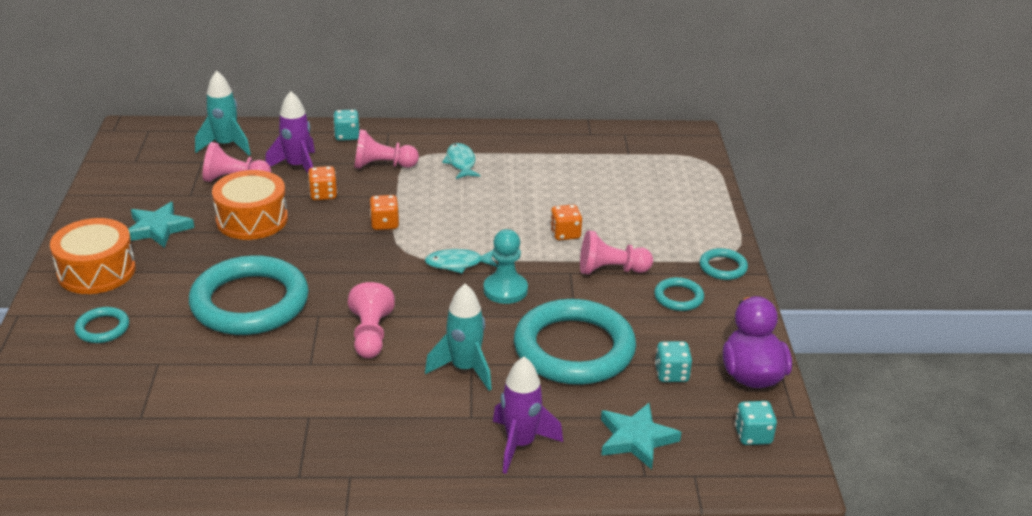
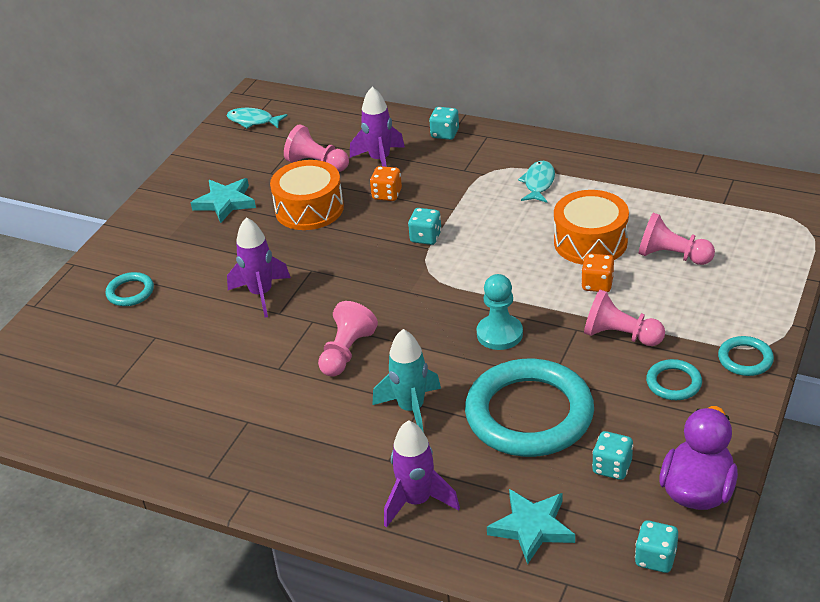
camera: 30 degrees right, 5 degrees up
(96, 271) = (154, 235): orange drum -> orange drum (590, 242)
(226, 145) = (329, 126): turquoise rocket -> none
(250, 302) = (261, 294): turquoise ring -> purple rocket
(382, 165) = (460, 173): pink pawn -> pink pawn (672, 256)
(384, 224) = (426, 237): orange dice -> turquoise dice
(458, 264) = (470, 295): turquoise fish -> turquoise fish (253, 121)

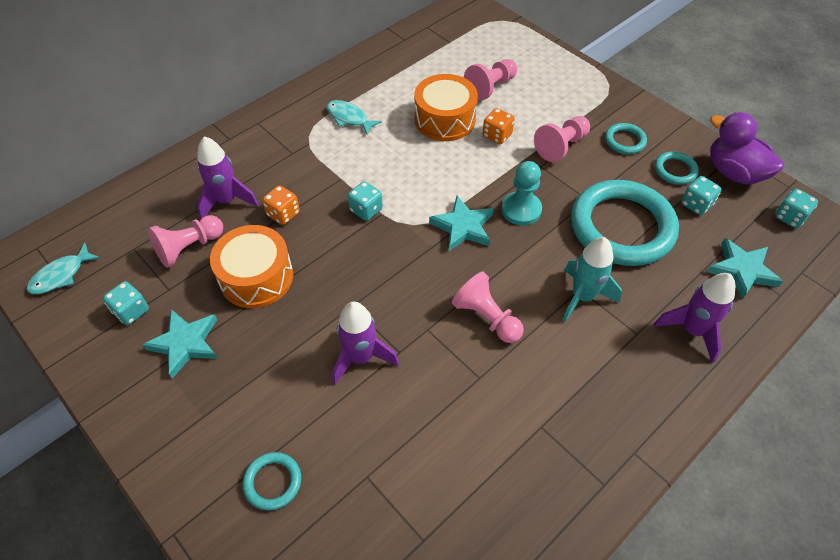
camera: 70 degrees left, 15 degrees up
(445, 134) = (229, 146): turquoise dice -> turquoise dice (131, 311)
(447, 303) = (463, 227): none -> turquoise star
(745, 359) = (618, 100): turquoise ring -> turquoise ring (675, 170)

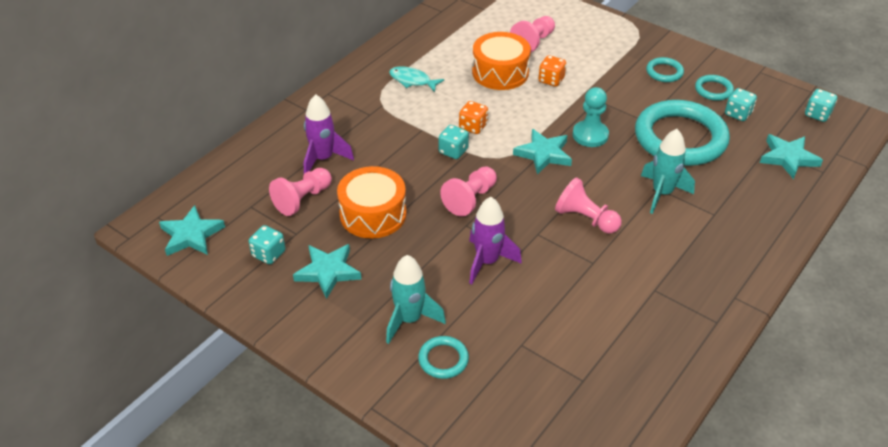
camera: 10 degrees left, 10 degrees down
(61, 275) = (191, 235): turquoise fish -> turquoise star
(252, 421) = (409, 319): none -> turquoise rocket
(283, 214) = (379, 163): orange dice -> orange dice (473, 127)
(561, 146) = (610, 82): pink pawn -> pink pawn (470, 199)
(692, 330) = (758, 206): purple rocket -> none
(734, 172) = (763, 86): purple duck -> none

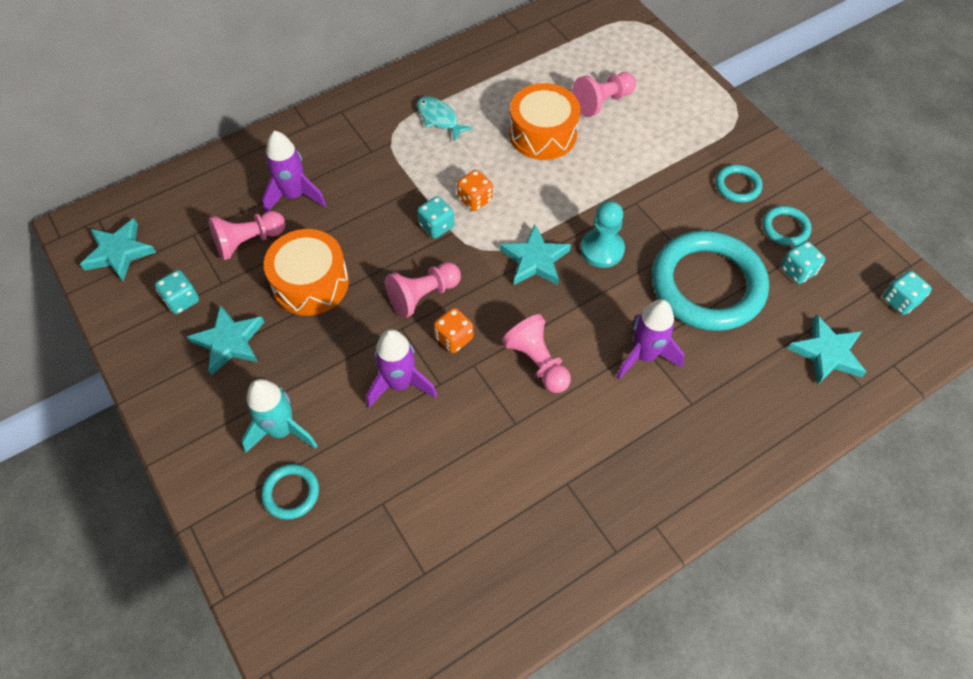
camera: 20 degrees right, 15 degrees up
(551, 80) = (596, 160): orange dice -> orange dice (454, 338)
(662, 193) = (644, 355): turquoise rocket -> purple rocket

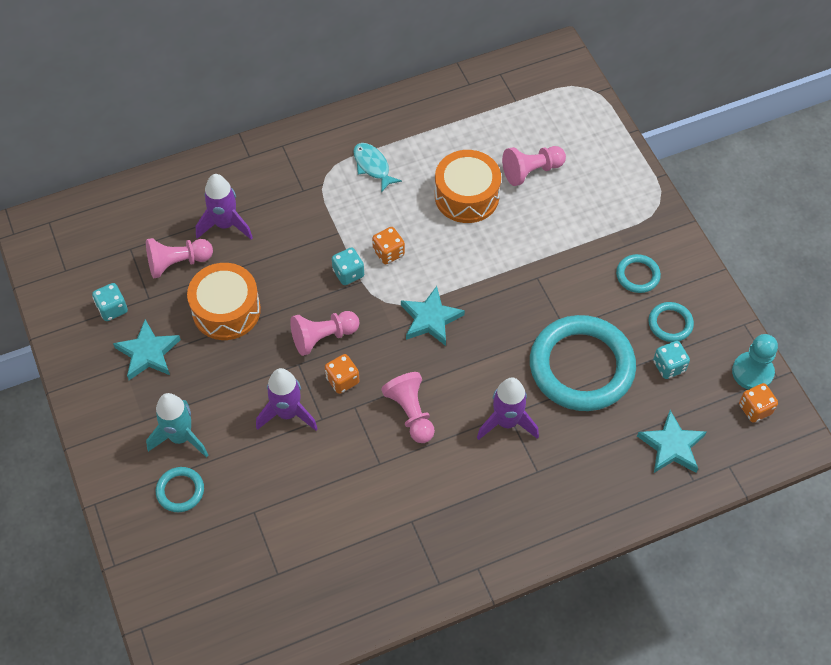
camera: 10 degrees right, 0 degrees up
(119, 252) = (63, 256): turquoise star -> none
(602, 249) = (494, 318): turquoise pawn -> turquoise pawn (752, 372)
(900, 301) = (755, 409): turquoise dice -> orange dice

